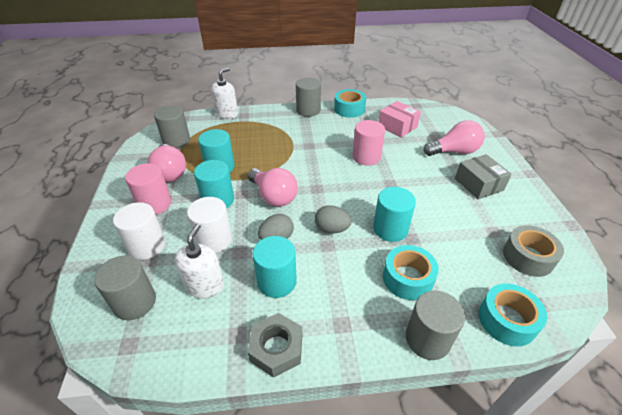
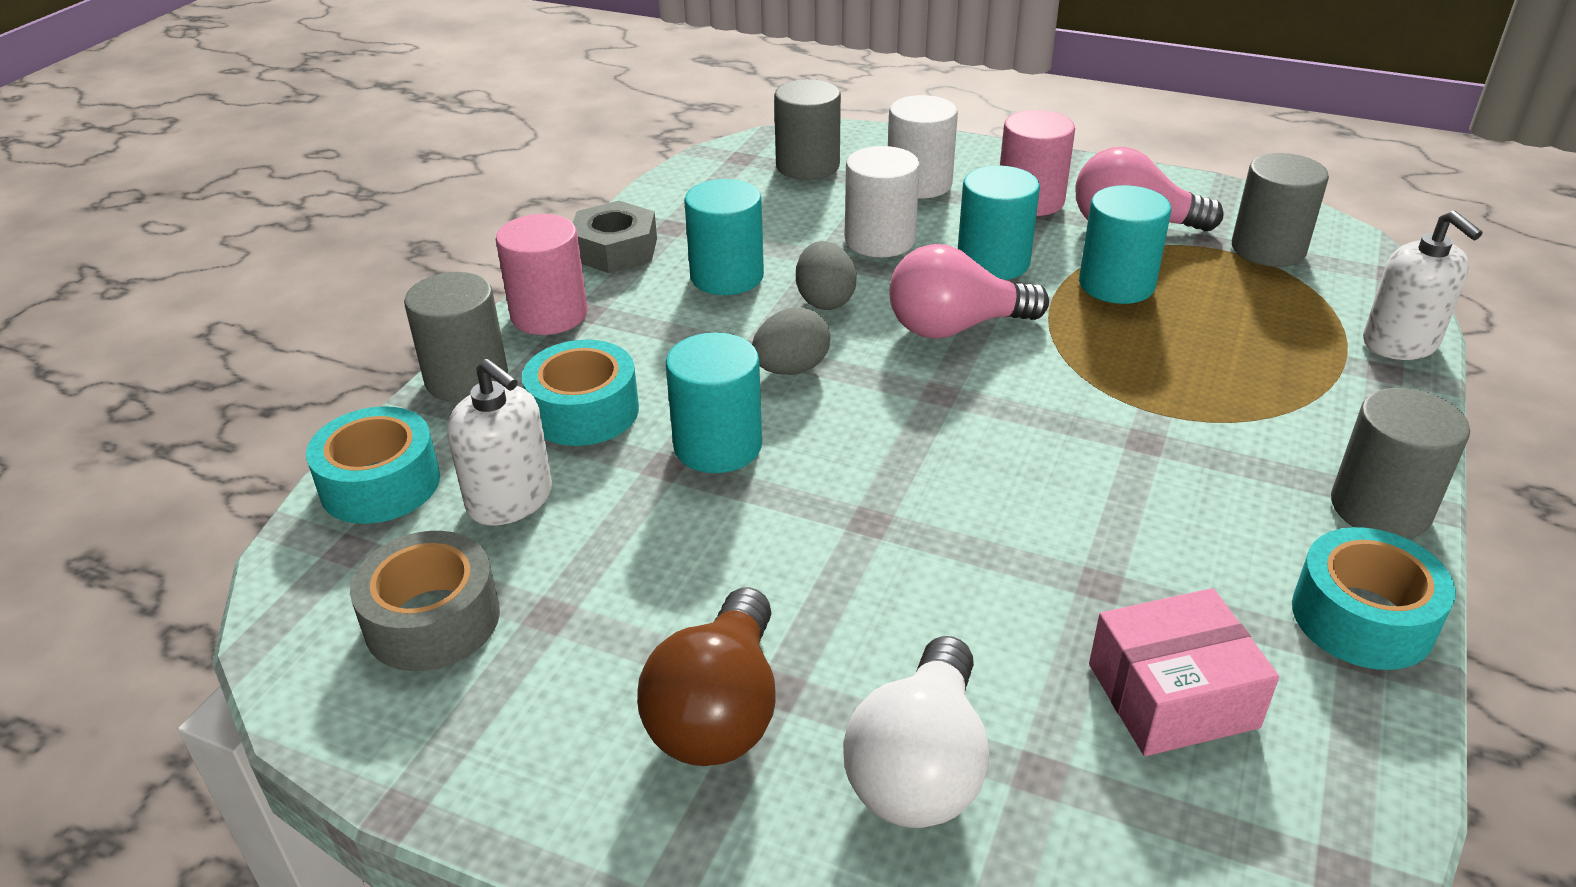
camera: 120 degrees right, 5 degrees down
(205, 285) = (784, 217): white soap dispenser -> white soap dispenser (510, 499)
(366, 157) = (1019, 528): pink cylinder -> pink cylinder (549, 315)
(454, 151) = (920, 767): pink light bulb -> white light bulb
(478, 184) = (719, 711): grey box -> brown light bulb

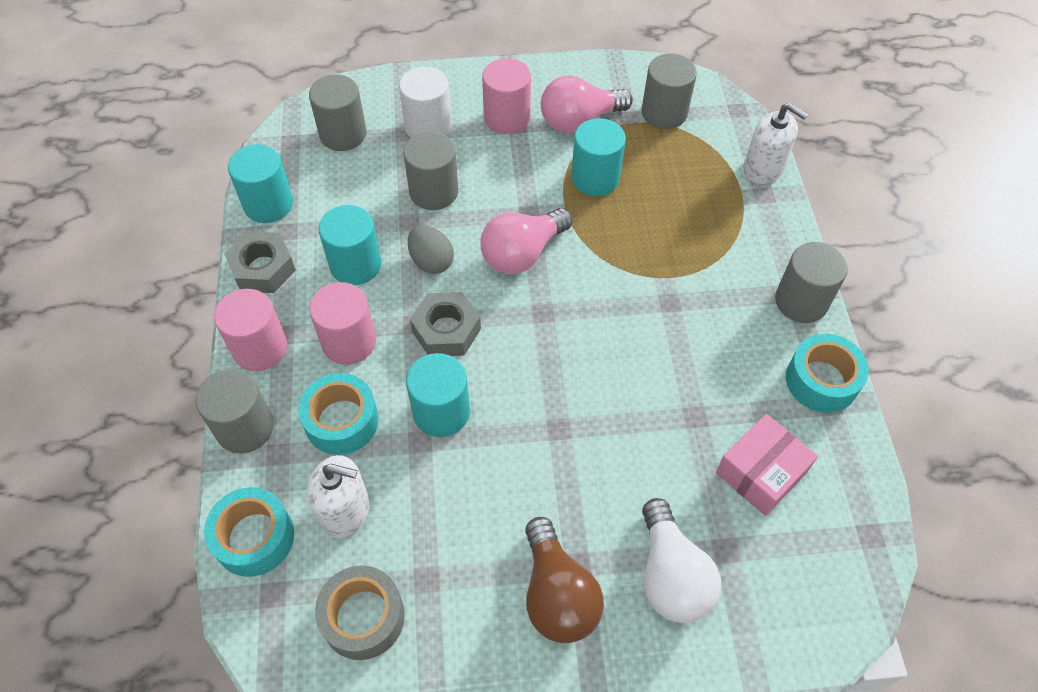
camera: 30 degrees left, 20 degrees up
(658, 341) = (349, 342): none -> pink cylinder
(791, 369) = (446, 330): grey egg -> grey nut
(880, 240) = (434, 192): white cylinder -> grey cylinder
(993, 262) = (514, 186): turquoise cylinder -> turquoise cylinder (268, 204)

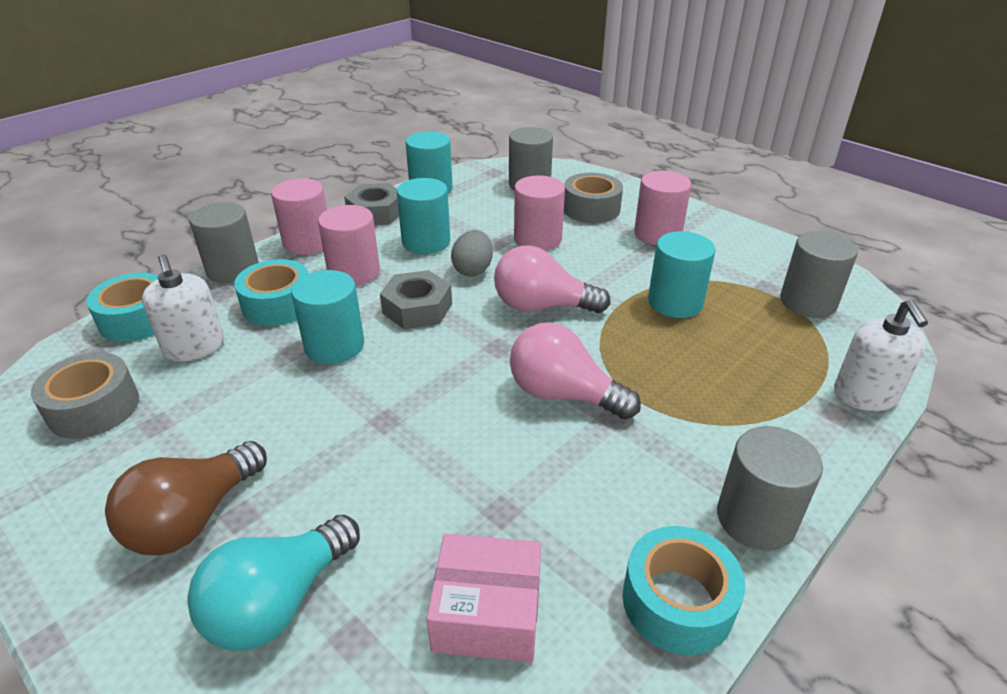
camera: 50 degrees right, 20 degrees down
(428, 126) = (591, 209): white cylinder -> grey tape
(434, 192) = (537, 239): grey cylinder -> pink cylinder
(579, 120) = (716, 265): pink light bulb -> pink light bulb (563, 394)
(671, 575) = (279, 602): white light bulb -> turquoise light bulb

